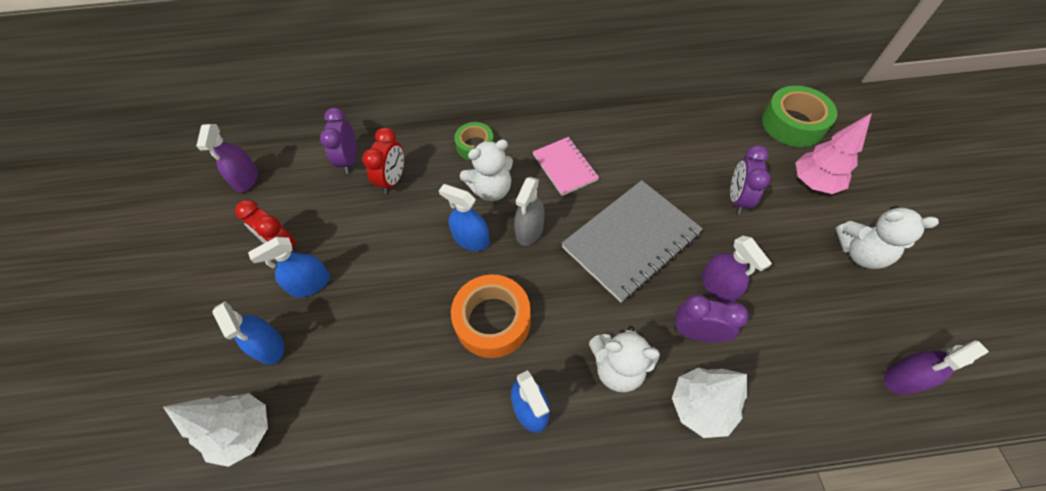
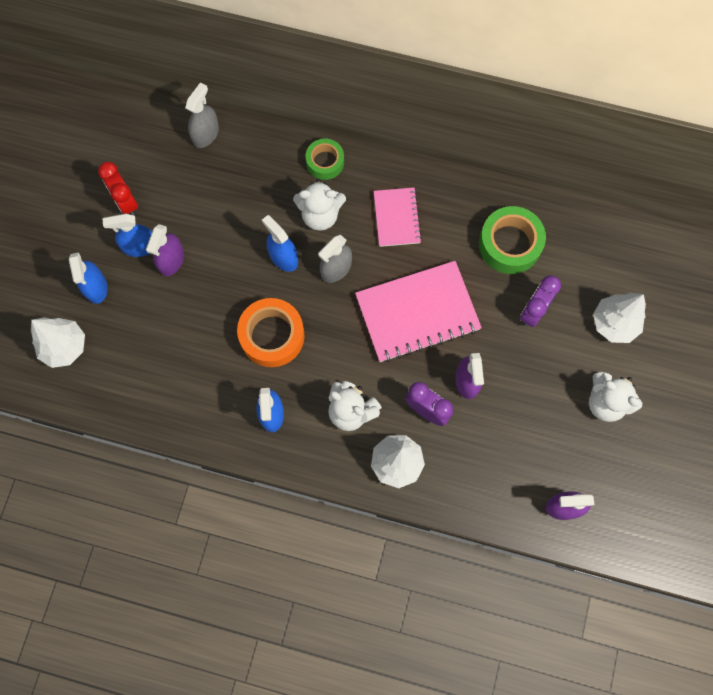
camera: 20 degrees right, 15 degrees up
(246, 179) = (110, 119): purple spray bottle -> purple spray bottle (171, 260)
(349, 160) = (206, 134): purple clock -> grey spray bottle
(393, 180) = (237, 171): red clock -> none
(631, 241) = (417, 313): grey notebook -> pink notebook
(793, 124) = (639, 256): green tape -> green tape (509, 244)
(814, 183) = (614, 324): pink tree -> white tree

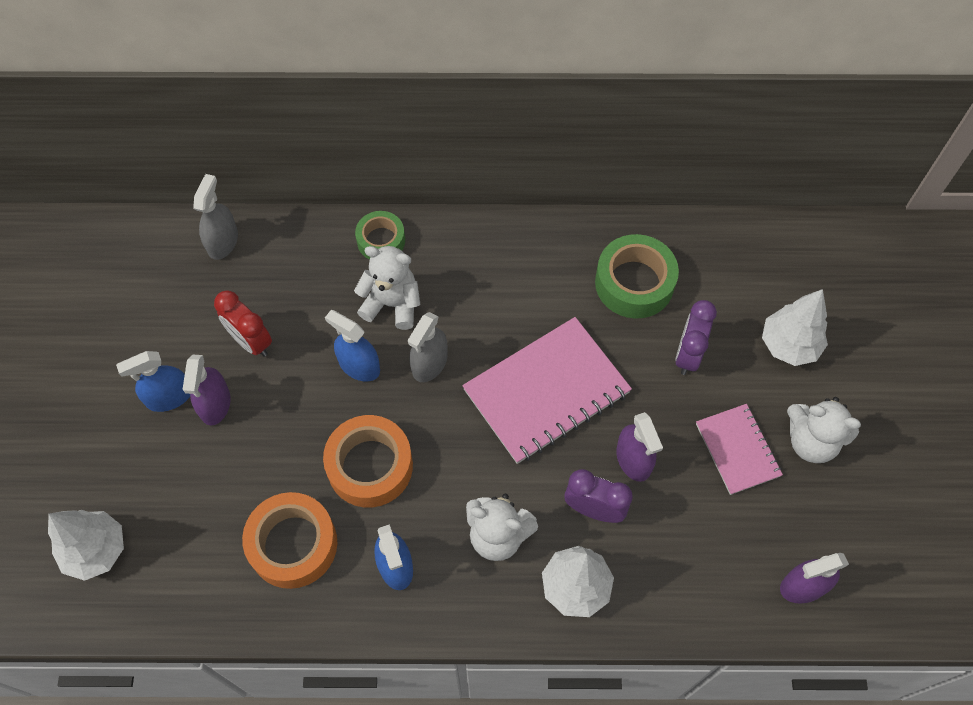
camera: 15 degrees left, 10 degrees down
(96, 287) = (121, 462): blue spray bottle -> none
(126, 202) = (139, 347): red clock -> red clock (251, 341)
(203, 379) = (293, 544): none -> orange tape
(320, 215) = (392, 304): white teddy bear -> white teddy bear turned 150 degrees counterclockwise
(397, 218) = (488, 285): pink notebook -> pink notebook (737, 450)

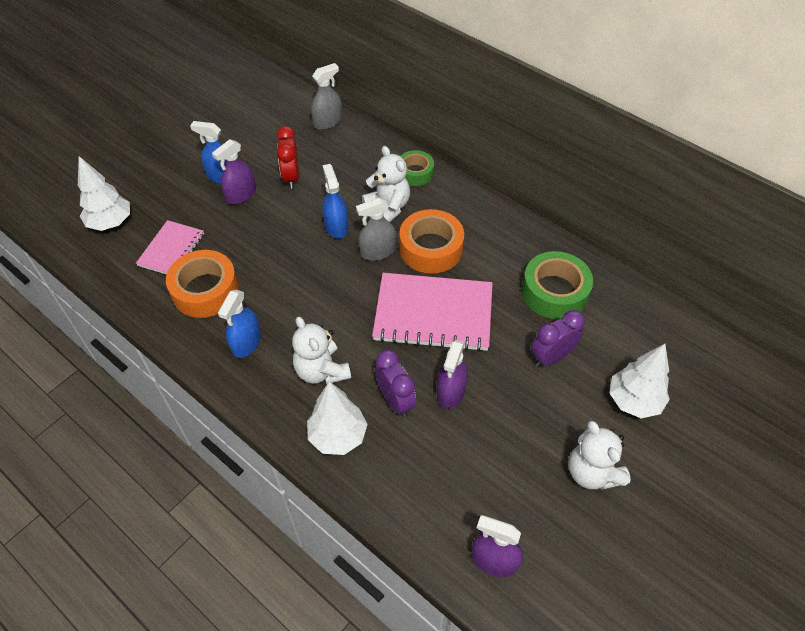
camera: 40 degrees right, 10 degrees down
(370, 466) = (288, 281): orange tape -> orange tape (431, 248)
(737, 450) = (530, 438): pink notebook -> pink notebook (171, 250)

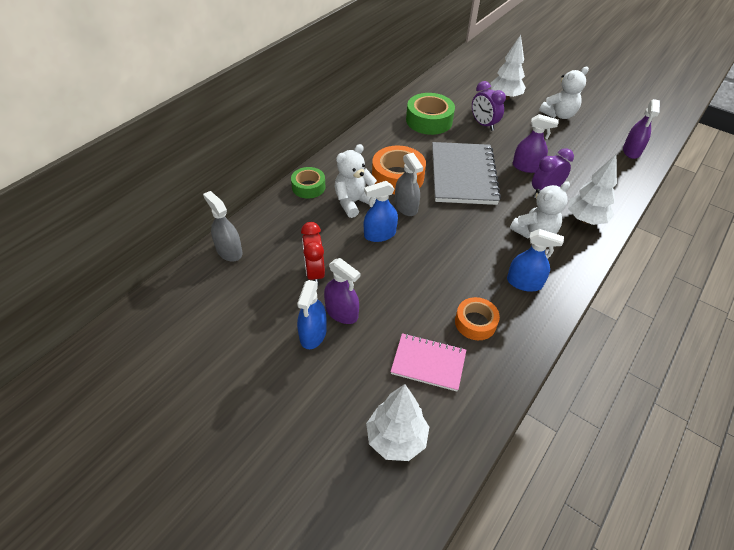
camera: 95 degrees left, 5 degrees down
(205, 290) = (475, 322): orange tape -> orange tape, size x0.62
(291, 177) = (314, 273): red clock -> red clock turned 90 degrees clockwise
(433, 314) = (463, 175): pink notebook -> grey notebook

